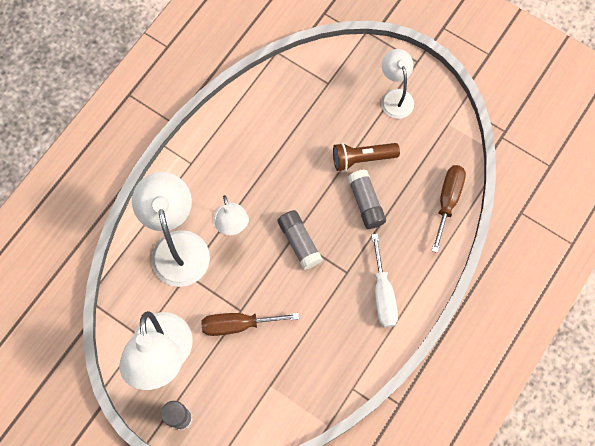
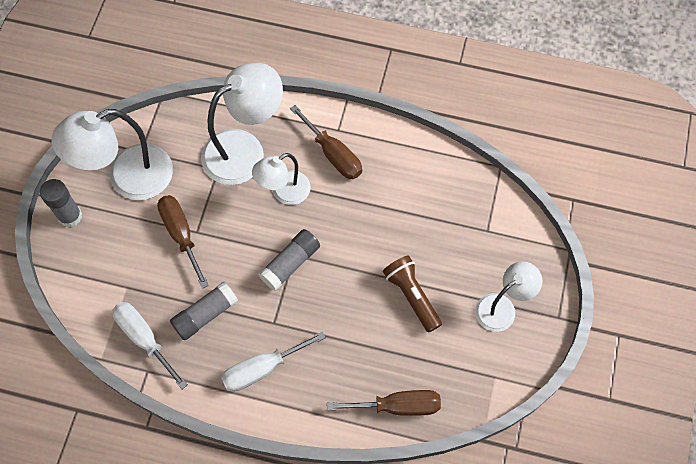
camera: 70 degrees right, 5 degrees down
(212, 175) = (333, 154): none -> brown screwdriver
(323, 383) = (144, 338): none -> white screwdriver
(366, 203) = (361, 317): grey glue stick -> grey glue stick (205, 315)

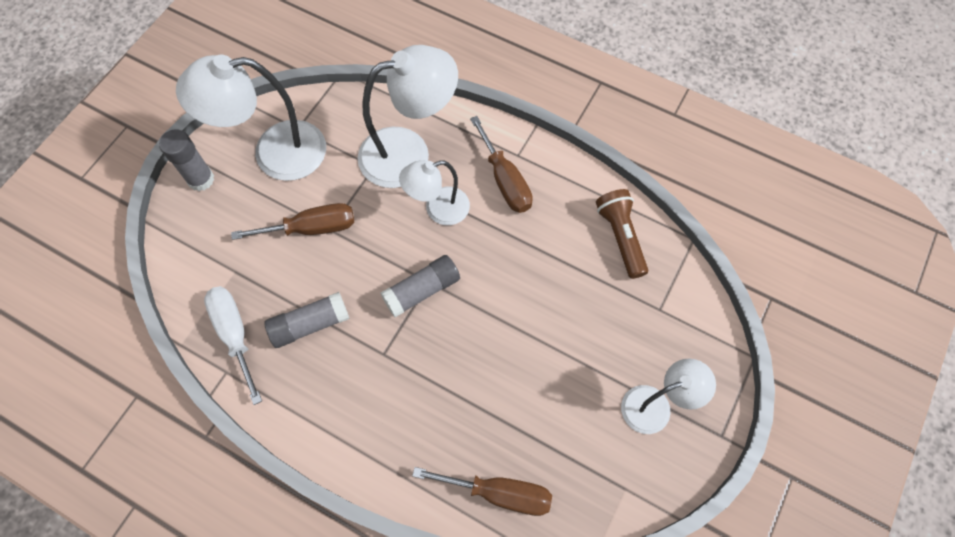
camera: 15 degrees right, 0 degrees up
(181, 235) = (311, 228): brown screwdriver -> brown screwdriver turned 90 degrees clockwise
(262, 368) = (354, 404): white screwdriver -> none
(411, 296) = (551, 363): brown flashlight -> brown flashlight (620, 237)

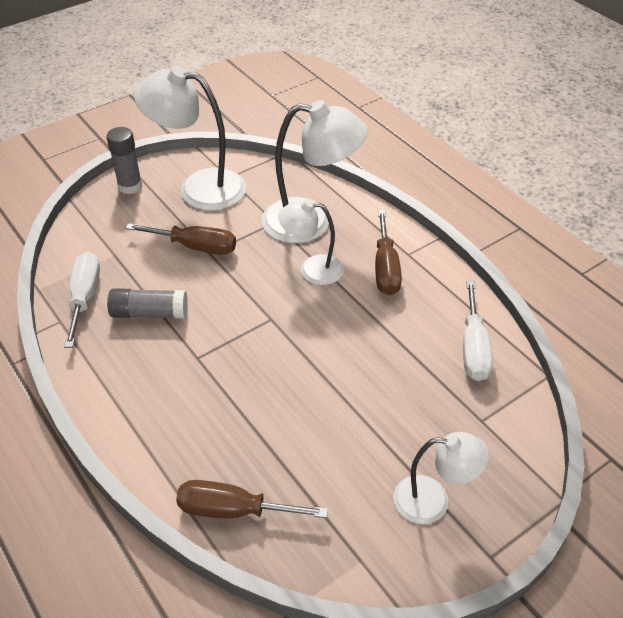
camera: 25 degrees right, 20 degrees down
(422, 290) = (261, 323): grey glue stick -> none
(499, 493) = (233, 510): brown screwdriver -> brown screwdriver turned 150 degrees clockwise
(620, 237) = (473, 348): brown flashlight -> white screwdriver

